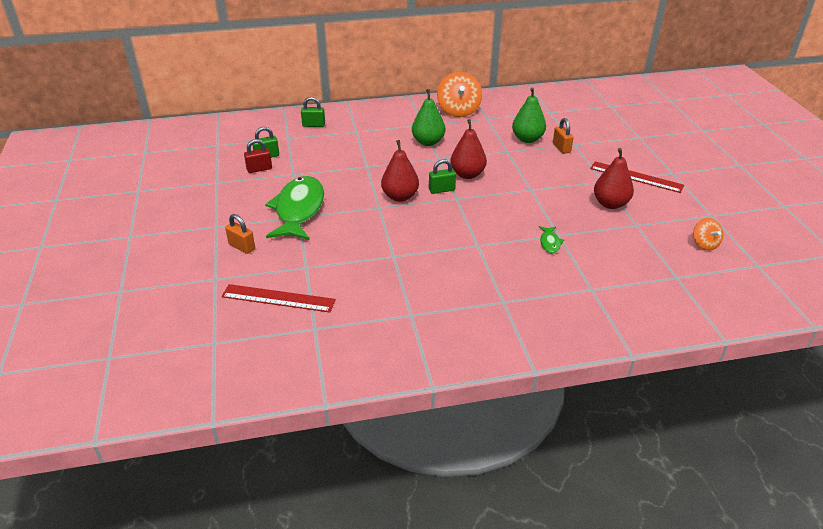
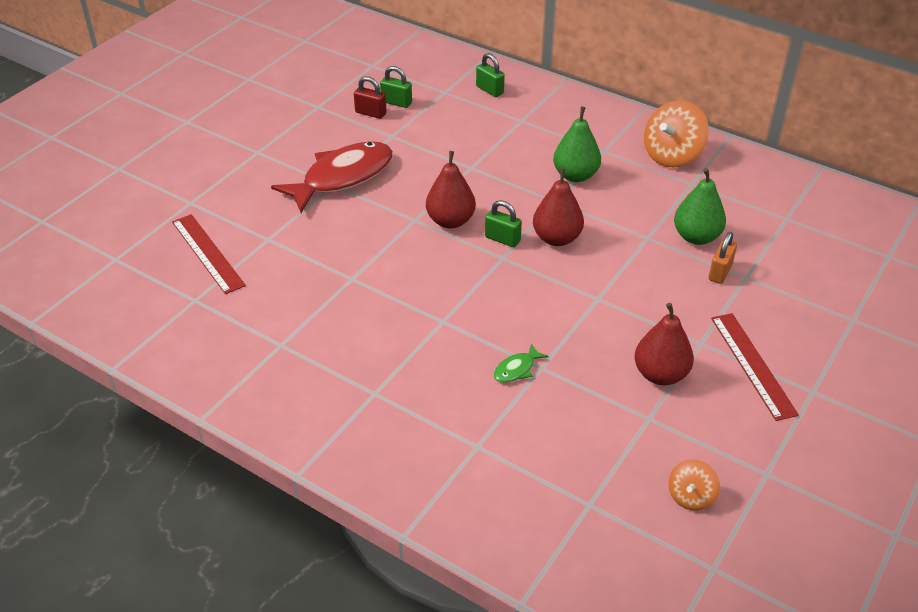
camera: 45 degrees right, 5 degrees up
(242, 247) = (248, 185): orange padlock -> none
(298, 210) = (342, 177): green fish -> red fish

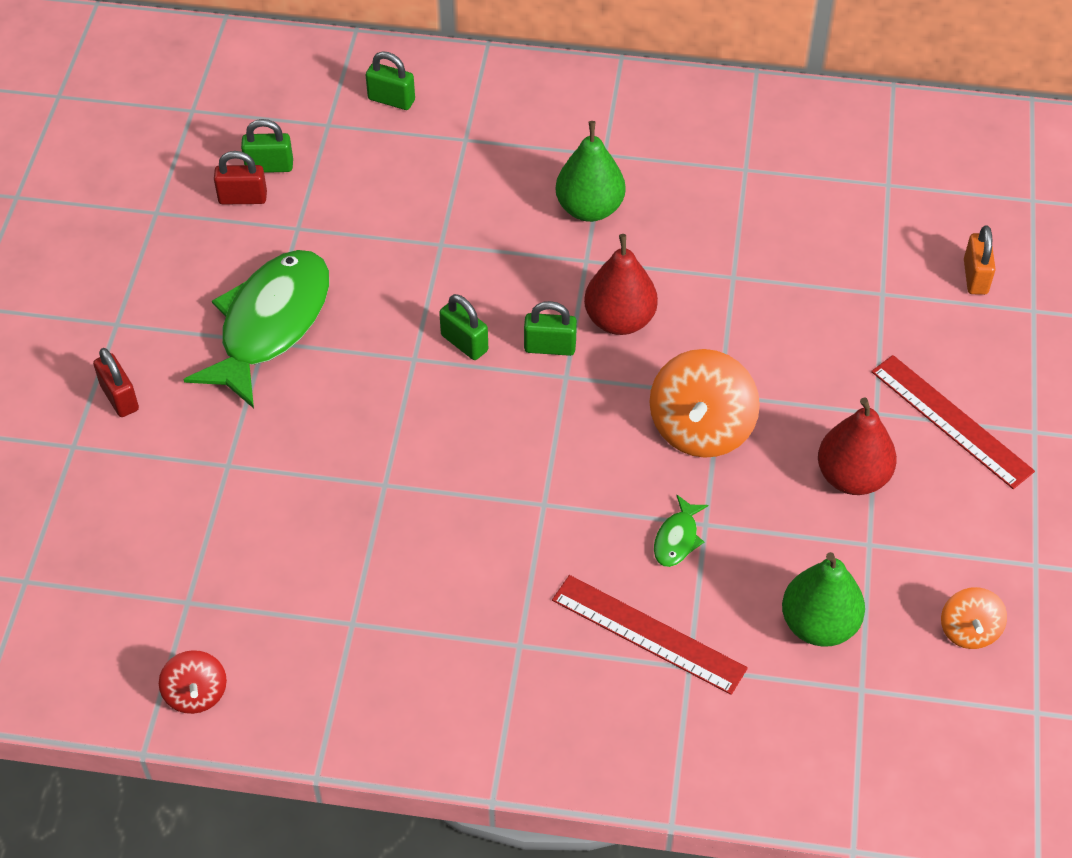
camera: 25 degrees left, 10 degrees up
(164, 349) = (196, 694): none -> red spinning top
(207, 253) = (156, 520): red ruler -> red ruler (648, 634)
(232, 187) = (119, 398): none -> red padlock
(342, 177) = (270, 324): red fish -> green fish
(450, 221) = (464, 343): red pear -> green padlock
(672, 155) = (698, 131): orange spinning top -> orange spinning top (701, 429)
(696, 237) = (793, 253): green pear -> green pear (819, 624)
(720, 272) = (848, 298): orange padlock -> orange padlock (975, 277)

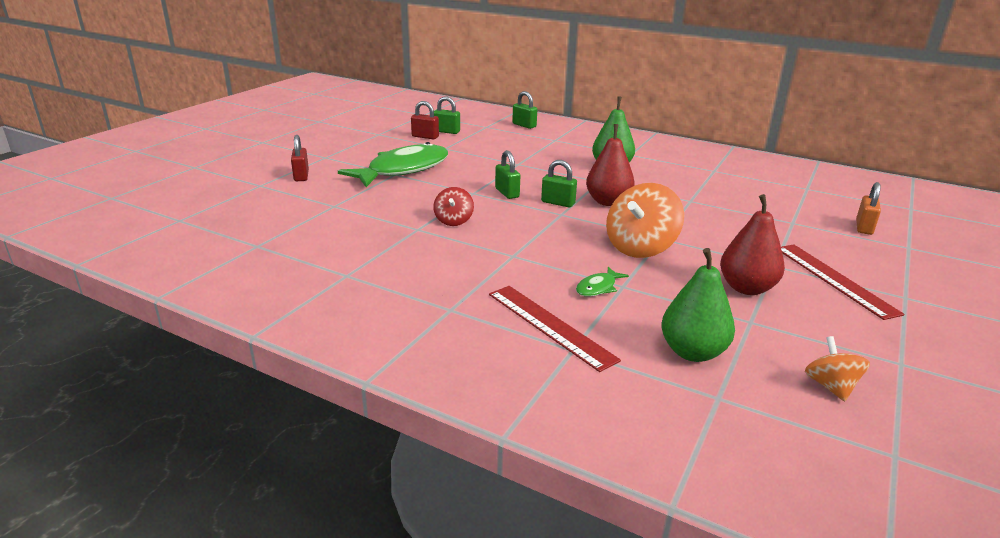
camera: 20 degrees right, 25 degrees down
(196, 694) = (219, 281): red spinning top -> red spinning top (453, 221)
(969, 630) = (830, 386): orange spinning top -> orange spinning top turned 150 degrees clockwise

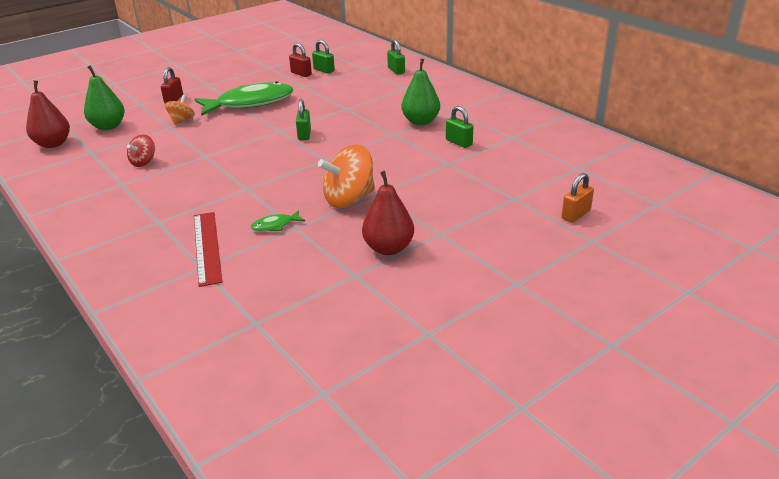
camera: 25 degrees right, 5 degrees up
(453, 221) = (237, 153): red spinning top -> red spinning top (143, 162)
(558, 203) = (333, 149): green padlock -> green padlock (459, 142)
(608, 202) = (375, 154): red pear -> red pear (53, 144)
(692, 352) = (279, 288): green pear -> green pear (108, 126)
(830, 386) = (346, 336): orange spinning top -> orange spinning top (181, 120)
(834, 279) = (474, 256): red ruler -> none

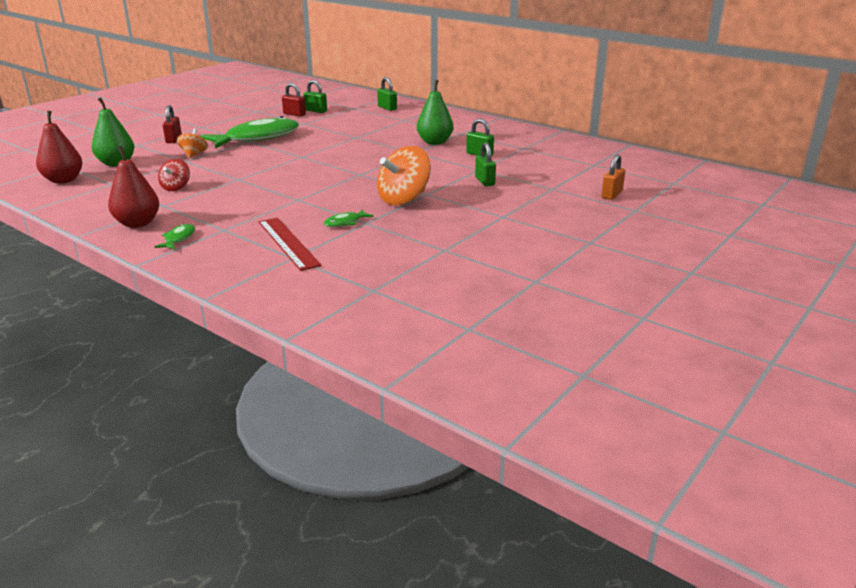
camera: 15 degrees left, 5 degrees down
(111, 229) = (178, 239): none -> green fish
(304, 134) = (328, 157): green padlock -> green padlock (484, 181)
(388, 248) = (463, 229): red pear -> red pear (138, 223)

